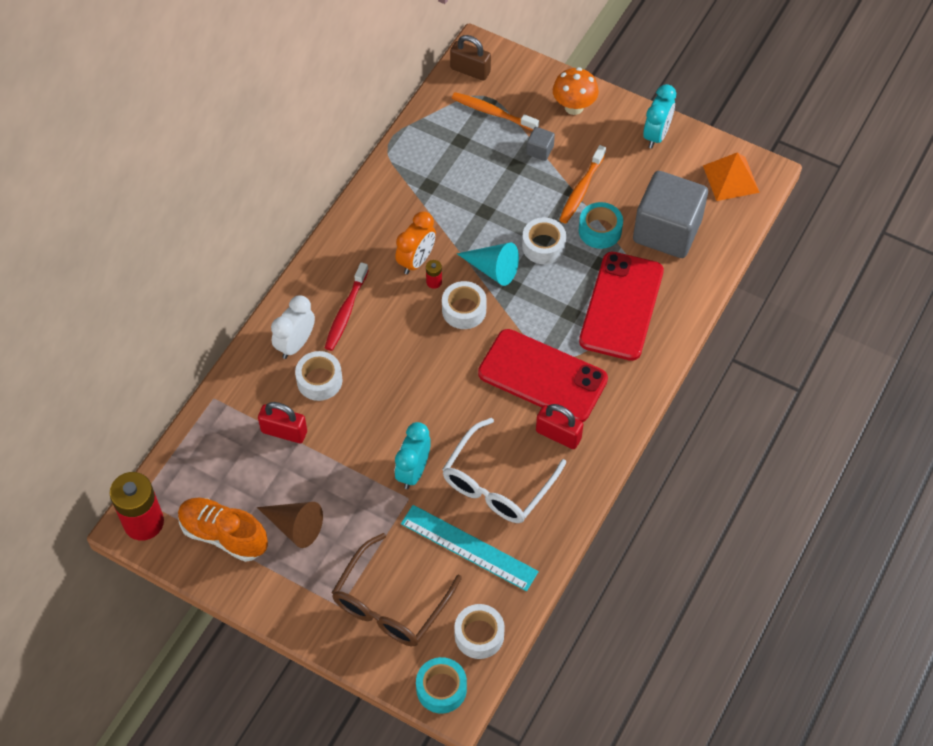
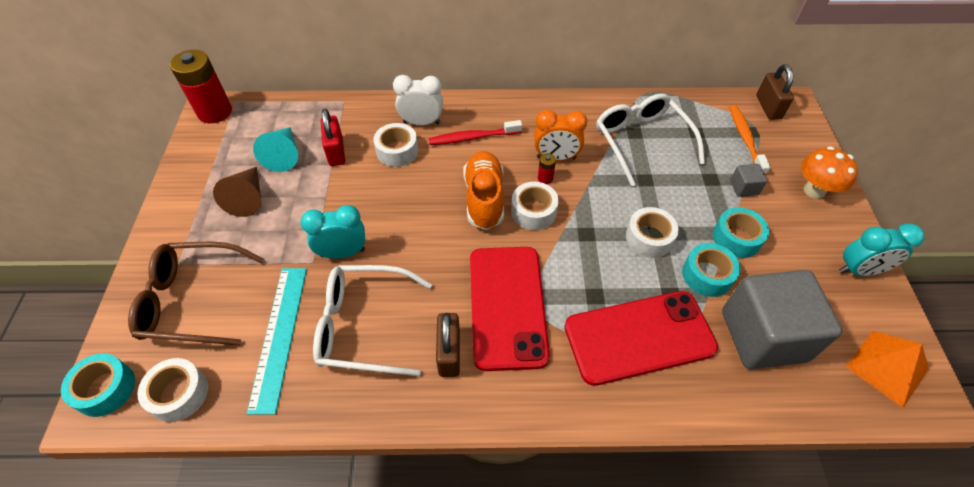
camera: 60 degrees right, 5 degrees down
(224, 535) = (221, 159): orange shoe -> orange shoe (484, 199)
(443, 187) = (641, 141): none -> white glasses
(493, 269) = (592, 212): turquoise cone -> turquoise cone (284, 155)
(558, 435) = (449, 353): red padlock -> brown padlock
(581, 189) = (736, 238): orange toothbrush -> turquoise tape

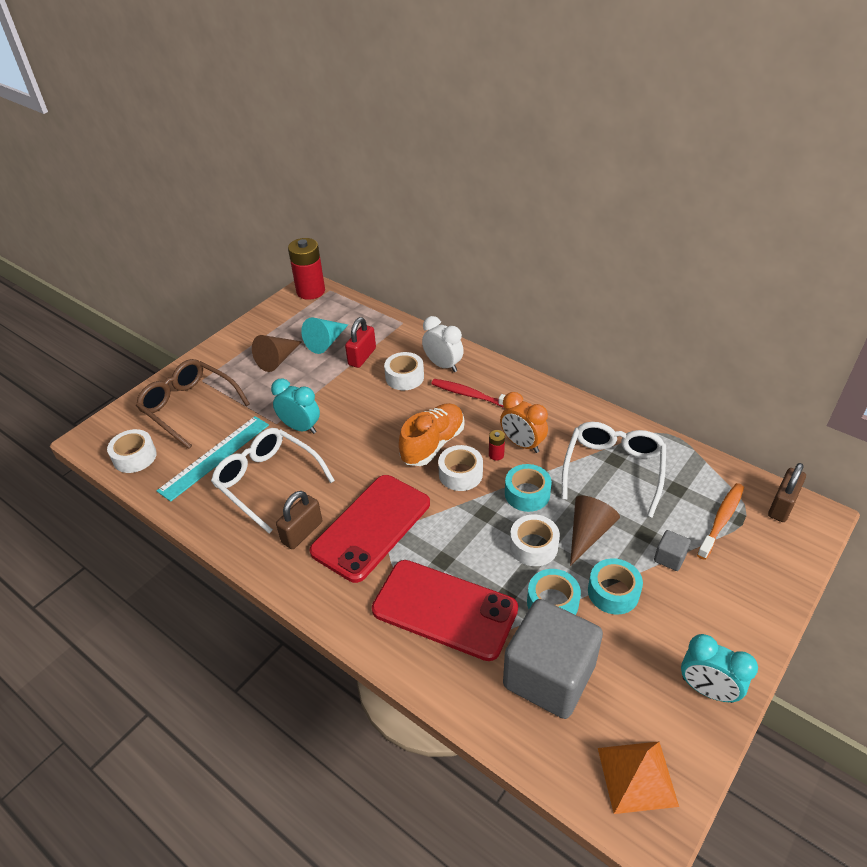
camera: 40 degrees right, 10 degrees down
(105, 389) = (104, 431): turquoise tape -> turquoise tape (527, 494)
(675, 202) = (588, 533): none -> brown cone
(814, 190) = (742, 600): orange mushroom -> none

